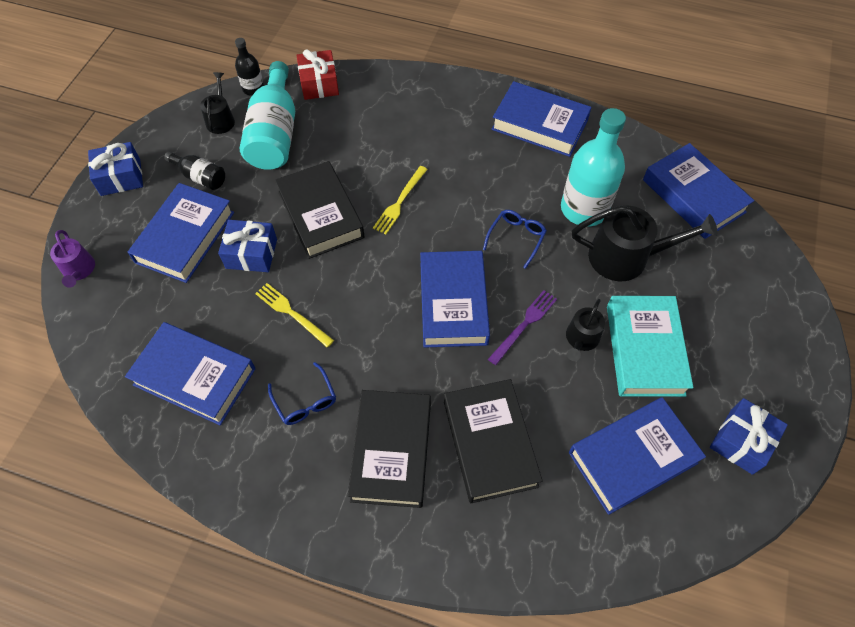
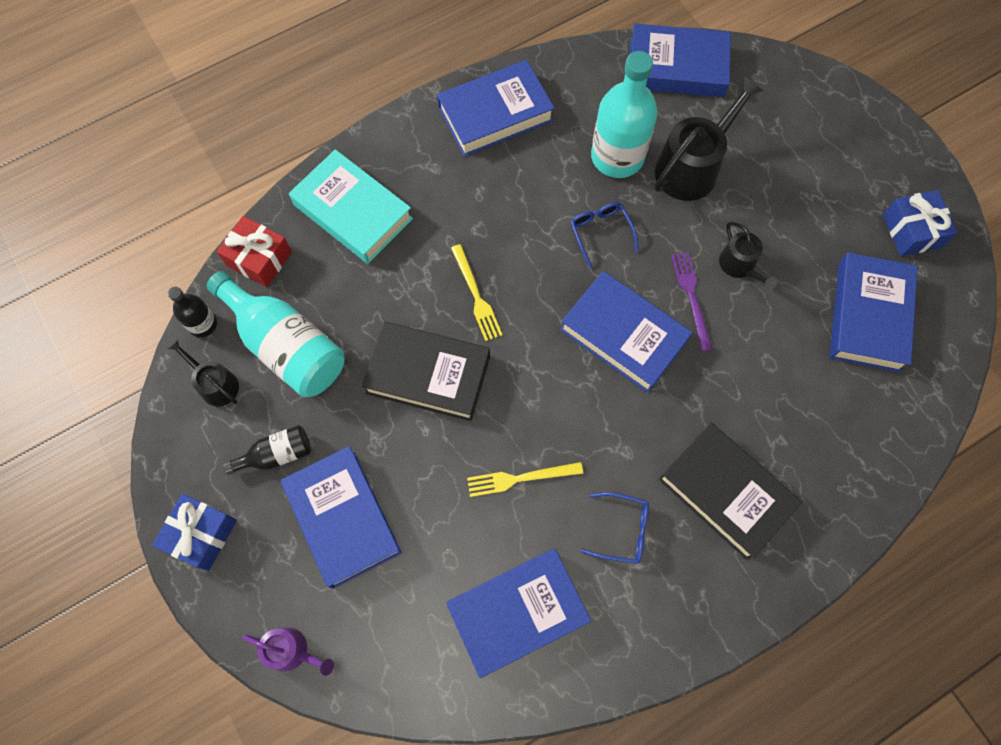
camera: 50 degrees left, 10 degrees up
(251, 254) = (419, 469): blue gift -> none
(489, 443) = (777, 410): black book -> none
(644, 350) = (786, 228): turquoise book -> turquoise book (353, 212)

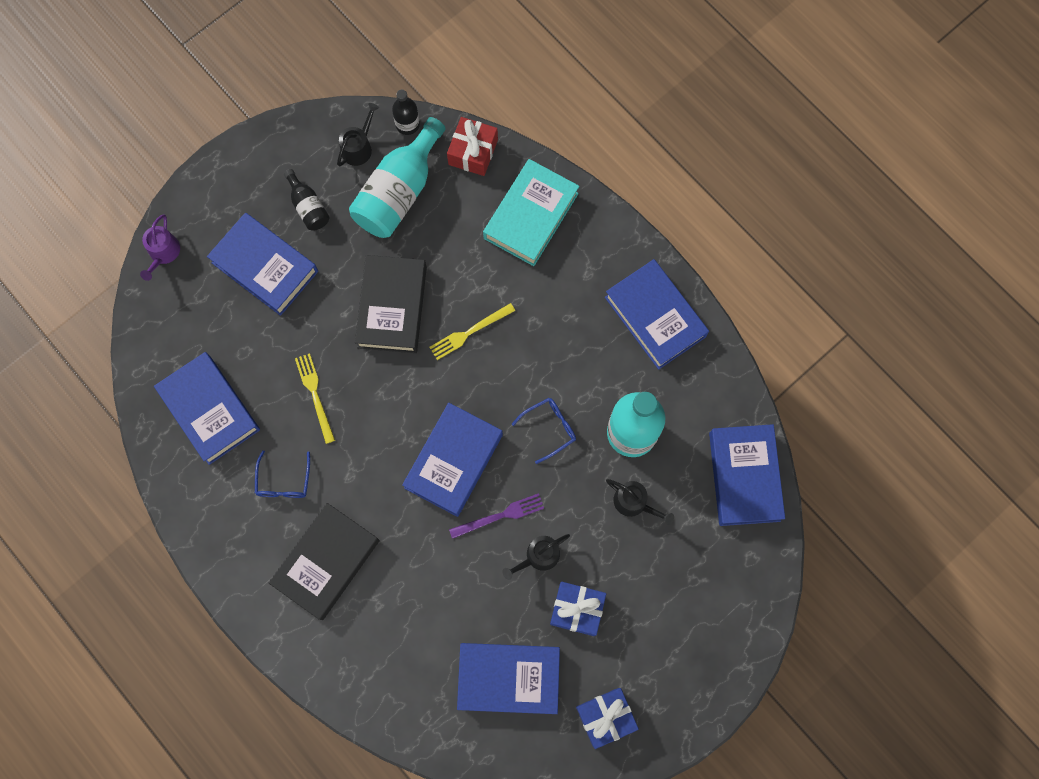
camera: 80 degrees right, 5 degrees up
(201, 535) = (239, 169): blue gift -> blue gift (577, 609)
(343, 518) = (265, 267): blue book -> blue book turned 75 degrees clockwise
(692, 167) = (634, 503): black watering can -> black watering can, size x0.56

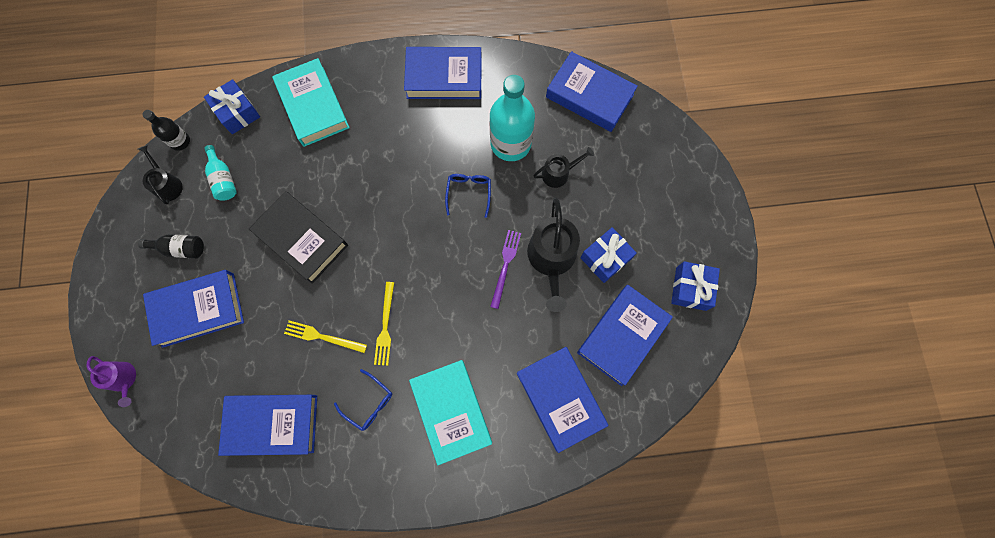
camera: 55 degrees left, 0 degrees up
(326, 562) = (451, 411): black book -> turquoise book
(399, 192) = (223, 179): turquoise bottle -> turquoise bottle, size x0.51
(453, 461) = (444, 271): blue book -> blue book (560, 398)
(469, 332) = (361, 200): yellow fork -> yellow fork (385, 326)
(473, 152) = (237, 112): red gift -> blue gift
(539, 556) = (551, 259): black watering can -> black watering can, size x1.78

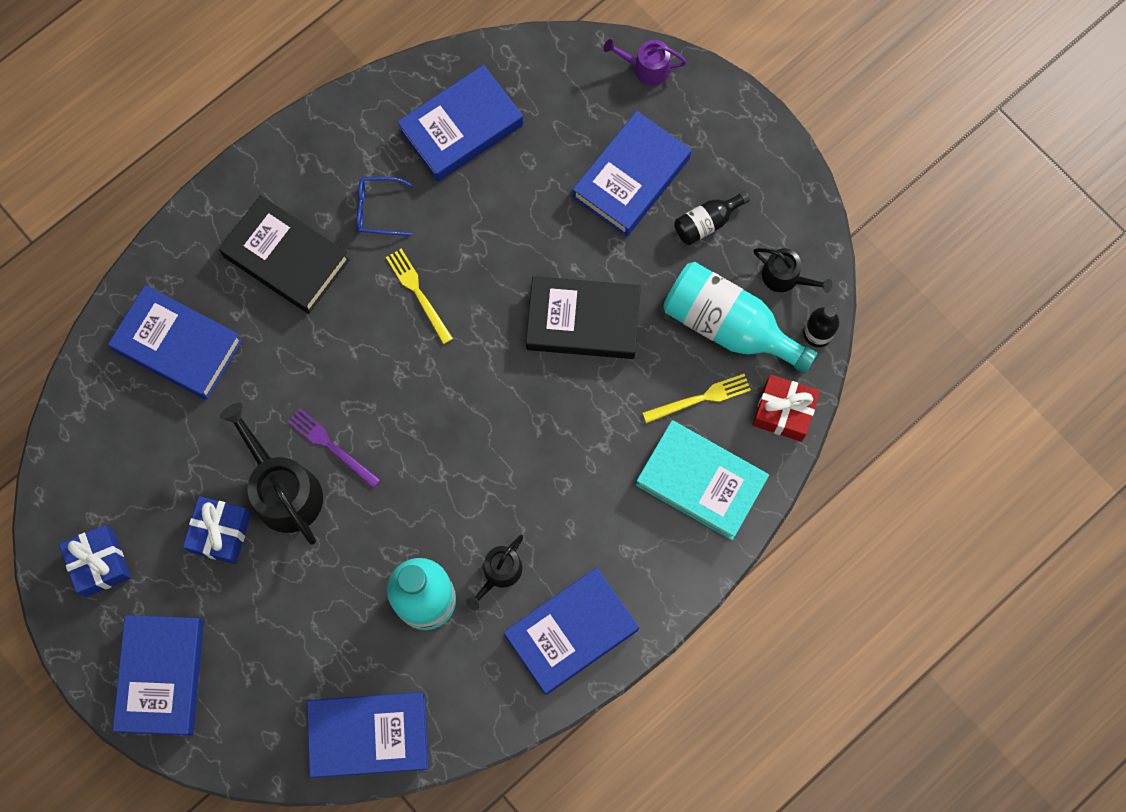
camera: 145 degrees right, 0 degrees up
(223, 179) = (728, 325): turquoise bottle -> turquoise bottle, size x1.96
(237, 112) = (783, 412): blue gift -> red gift
(322, 337) = (477, 239): yellow fork -> yellow fork (700, 398)
(451, 411) = (286, 258): turquoise book -> black book
(469, 193) = (433, 502): blue glasses -> none
(505, 266) = (331, 446): purple fork -> purple fork turned 150 degrees clockwise
(558, 173) = (341, 601): black watering can -> black watering can (499, 573)
(622, 336) = (149, 456): blue book -> blue book (162, 676)

